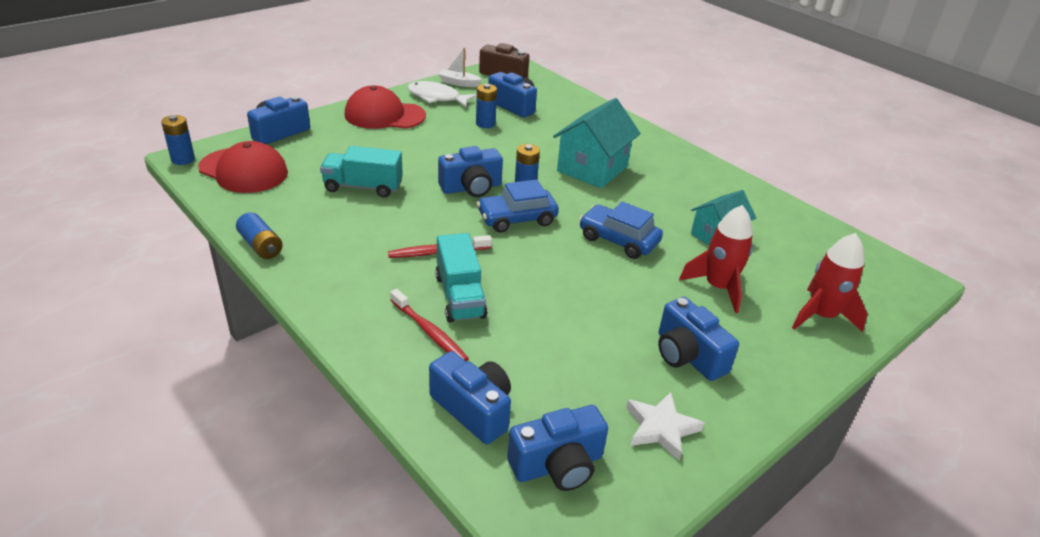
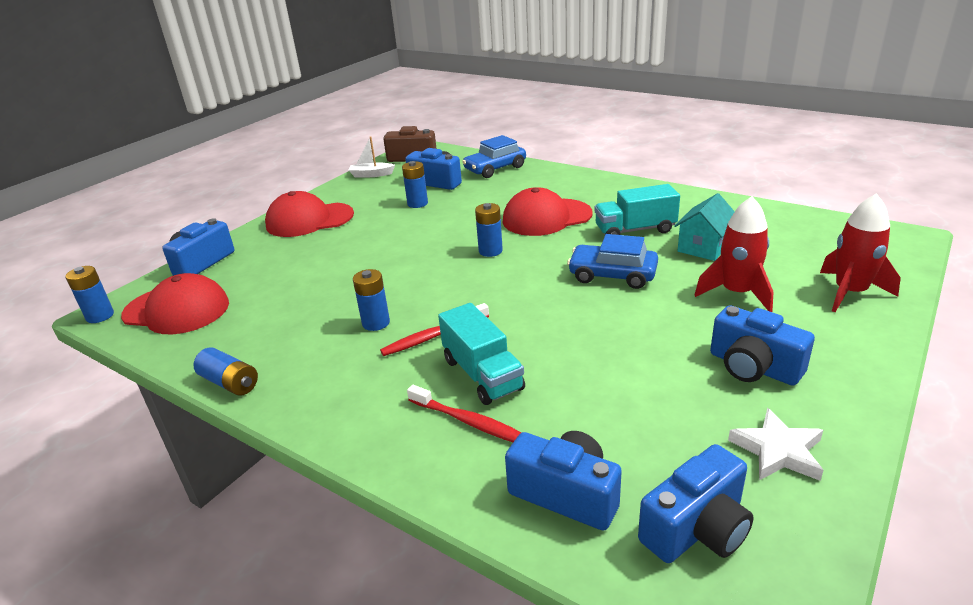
camera: 10 degrees left, 5 degrees down
(363, 187) = (319, 292): turquoise truck -> turquoise truck (635, 230)
(396, 227) = (376, 323): none -> blue battery
(437, 97) = (356, 192): white fish -> none
(471, 187) = (435, 264): blue camera -> none
(517, 218) = (499, 281): blue car -> blue car (495, 168)
(592, 168) = (546, 217): turquoise house -> red cap

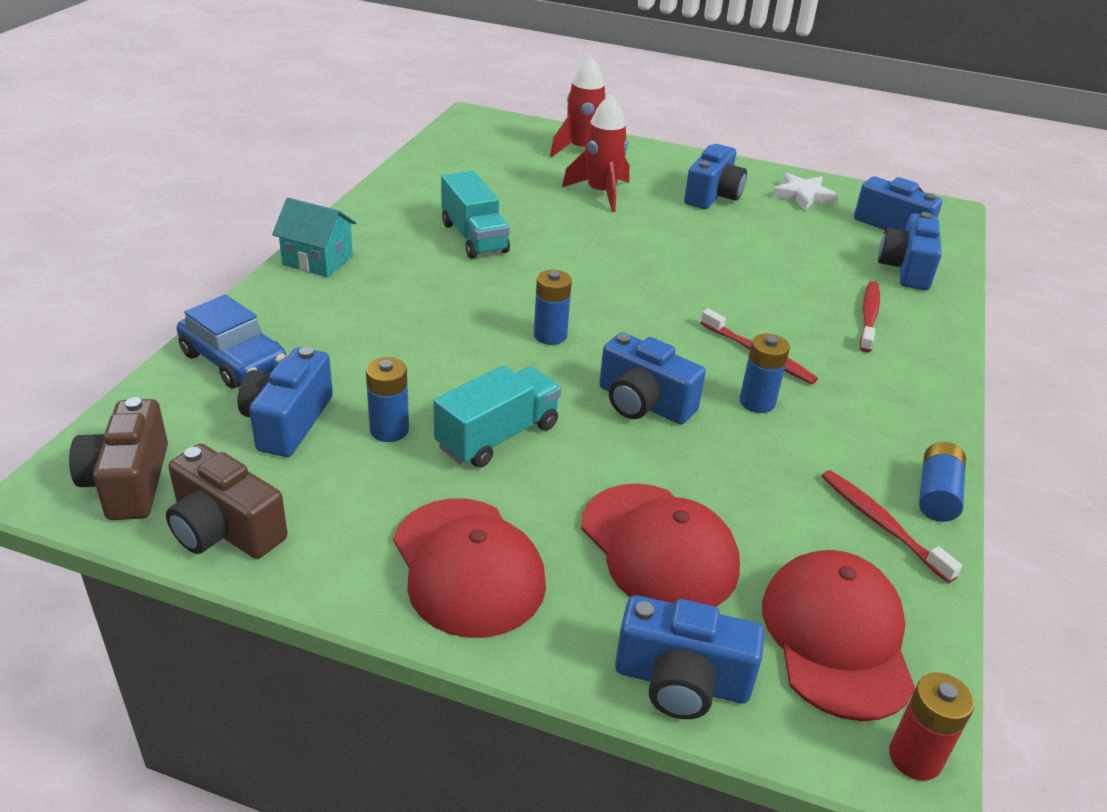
camera: 110 degrees left, 5 degrees up
(100, 316) = (915, 757): blue battery -> red battery
(228, 348) = (881, 524): none -> red toothbrush
(371, 175) = (225, 529): white boat -> brown camera
(400, 277) = (643, 403): none -> blue camera
(482, 374) = (802, 316): turquoise truck -> turquoise truck (497, 436)
(546, 217) = (442, 298): red cap -> red cap (659, 548)
(612, 275) = (587, 252): blue car -> none
(704, 247) = (511, 202): turquoise house -> turquoise house (318, 260)

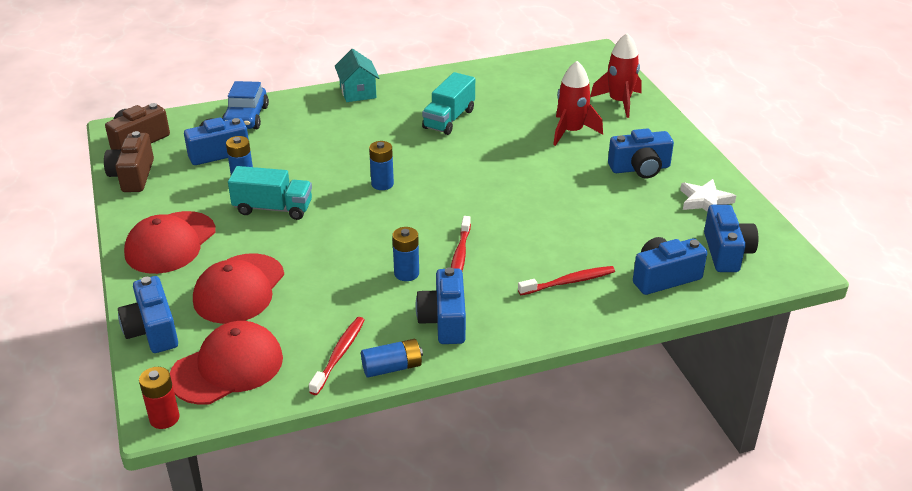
camera: 55 degrees right, 0 degrees up
(643, 403) = (356, 237): blue camera -> blue camera (444, 321)

